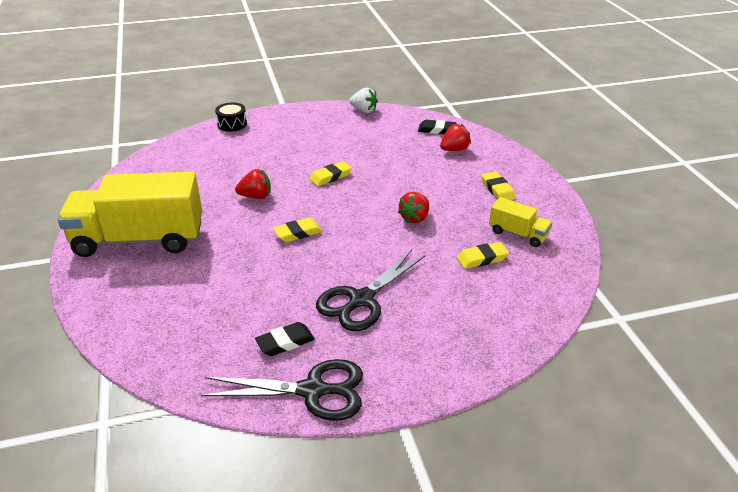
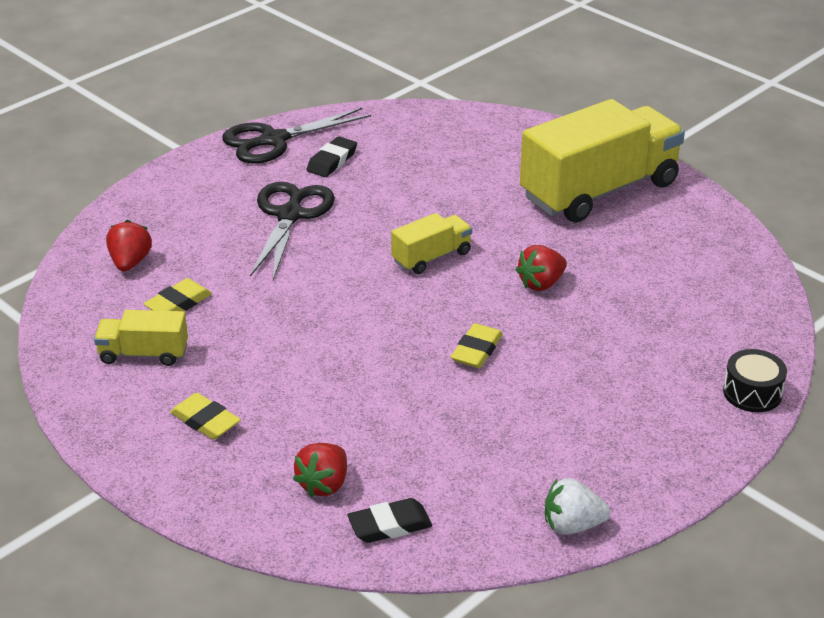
camera: 150 degrees right, 0 degrees up
(298, 233) = (431, 257): yellow eraser -> yellow truck
(414, 218) = (300, 328): red strawberry -> red strawberry (130, 262)

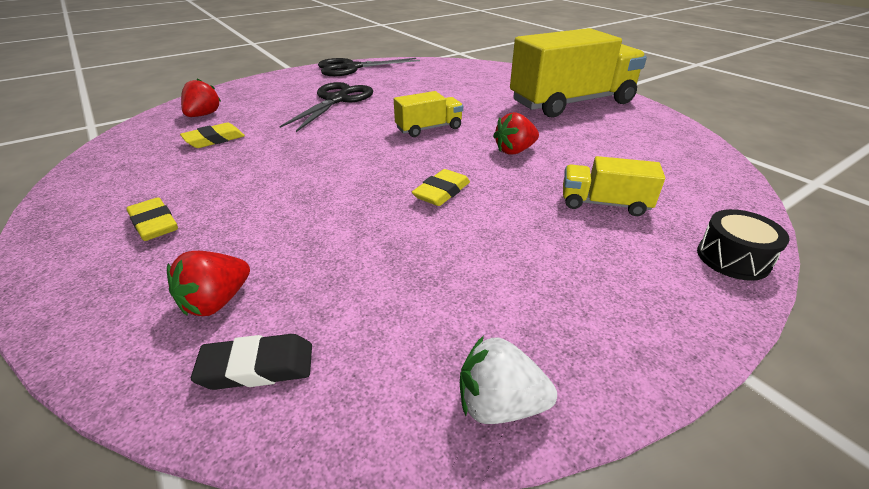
camera: 10 degrees right, 0 degrees up
(143, 354) = (155, 168): yellow truck -> yellow truck (604, 204)
(332, 161) = (383, 78): black eraser -> none

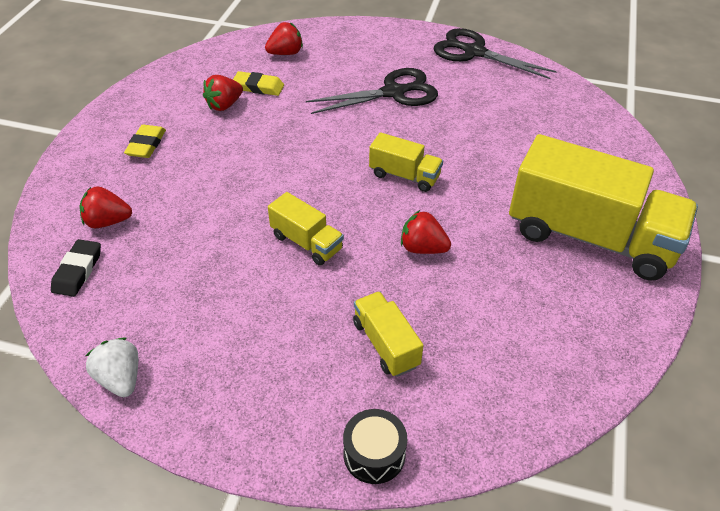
camera: 50 degrees right, 10 degrees up
(199, 162) = (224, 105): none -> red strawberry
(257, 367) = (78, 271): black eraser -> black eraser turned 60 degrees clockwise
(441, 192) = (306, 242): yellow eraser -> yellow truck

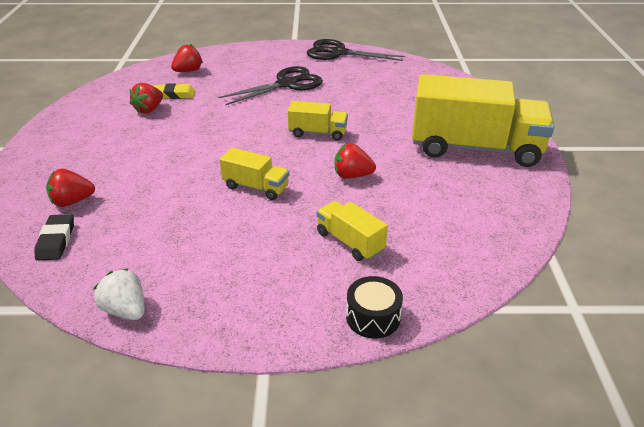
camera: 15 degrees left, 10 degrees down
(146, 145) = (89, 144): yellow eraser -> none

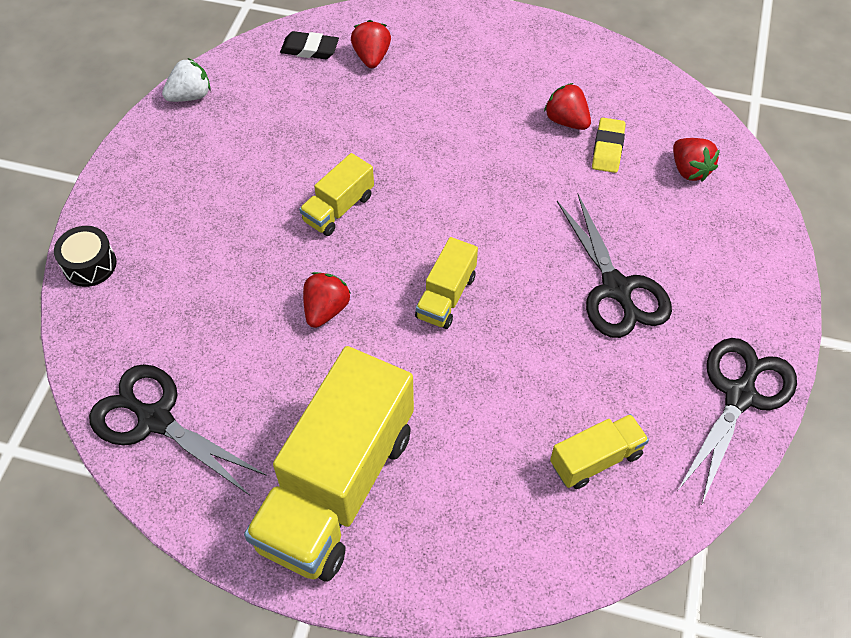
camera: 105 degrees right, 20 degrees up
(350, 242) = (201, 274): yellow truck -> yellow truck (596, 459)
(490, 231) = (155, 420): none -> black scissors

